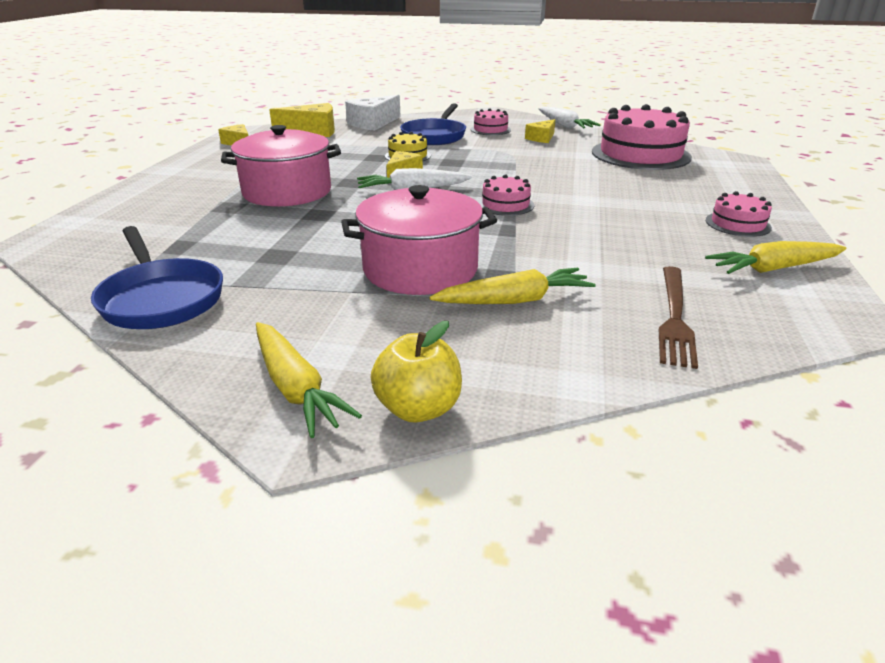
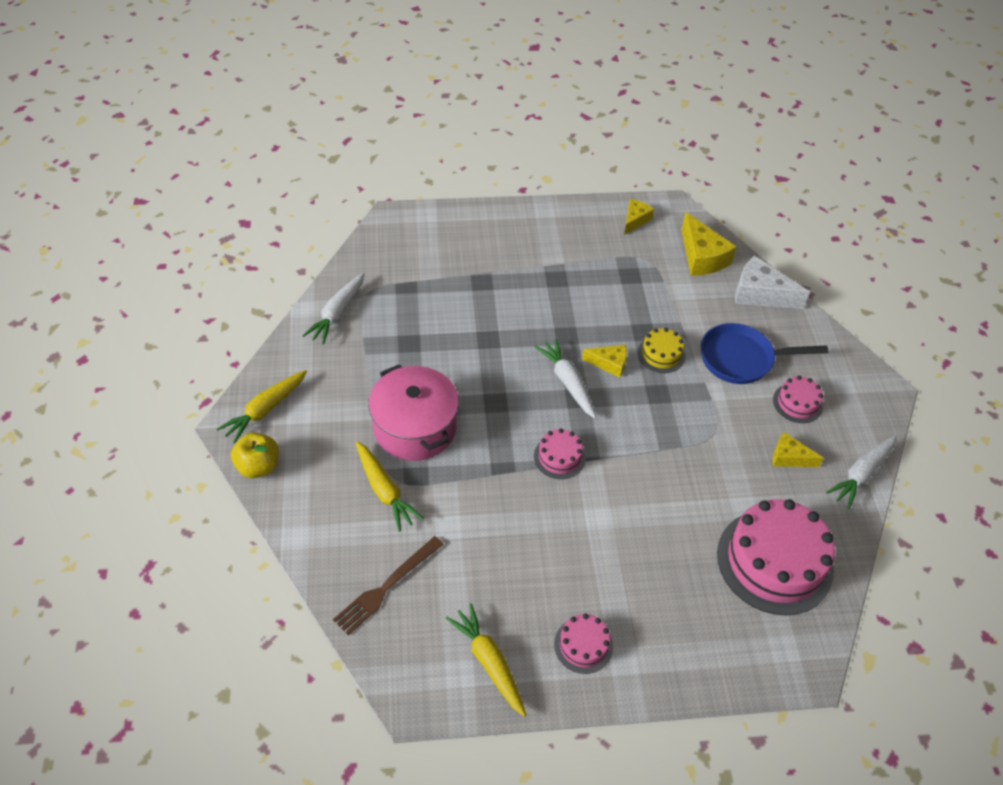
camera: 70 degrees right, 20 degrees up
(161, 299) = (337, 313): blue pan -> white carrot
(287, 192) = (527, 302): pink pot -> none
(674, 317) = (386, 587): brown fork -> brown fork turned 45 degrees counterclockwise

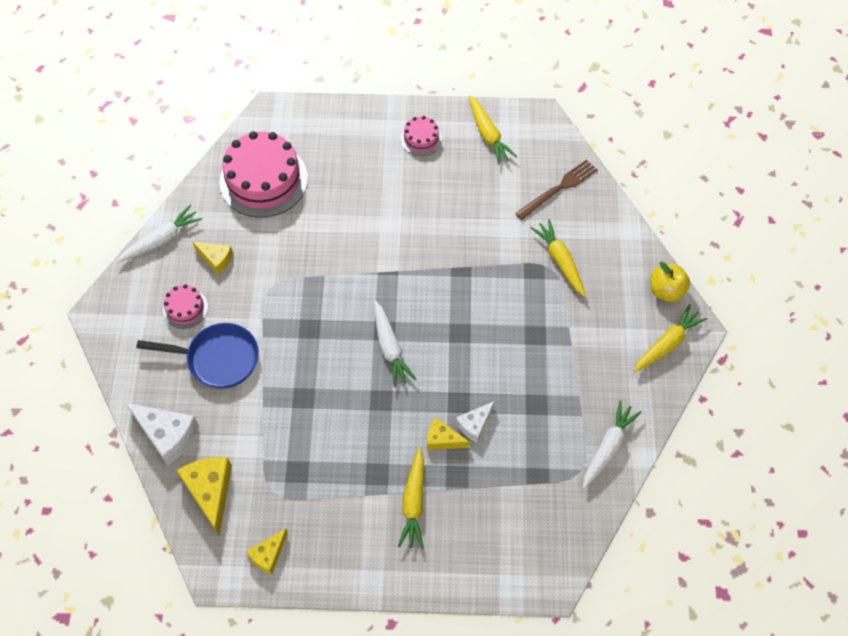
camera: 170 degrees left, 10 degrees up
(415, 427) = (533, 315): pink pot -> none
(470, 322) = (474, 425): none -> white cheese
(518, 261) = (414, 502): none -> yellow carrot
(559, 457) = (411, 277): pink cake -> none
(609, 363) = (346, 364): yellow cheese -> yellow cheese (442, 439)
(661, 354) = (293, 371): yellow cake -> none

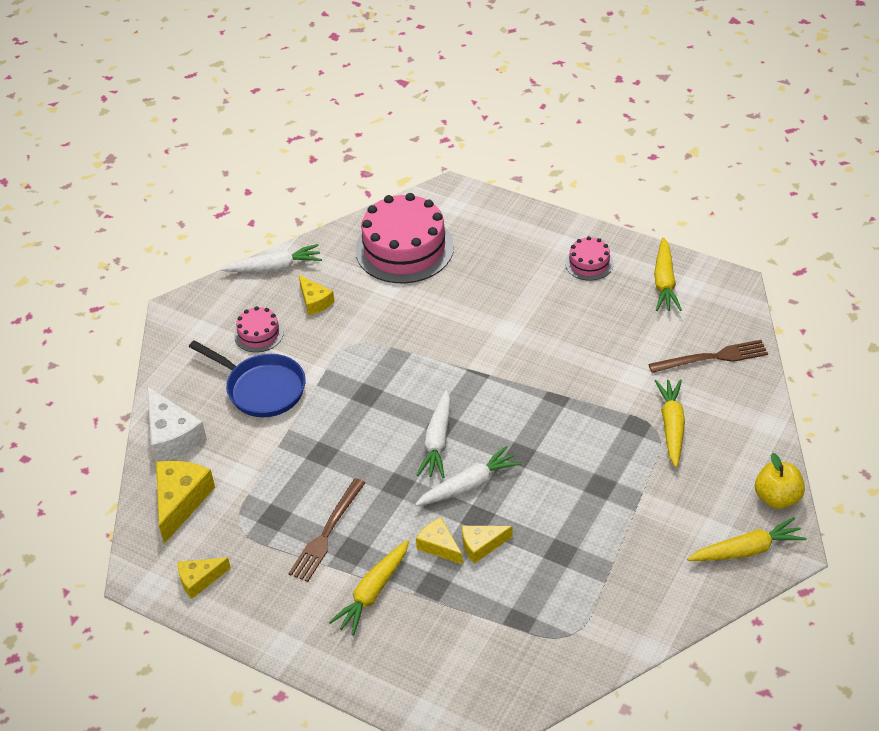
camera: 30 degrees right, 15 degrees down
(348, 467) = (327, 533): none -> brown fork
(474, 425) = (481, 546): white cheese -> yellow cheese
(608, 447) = (615, 625): white carrot -> white carrot (469, 485)

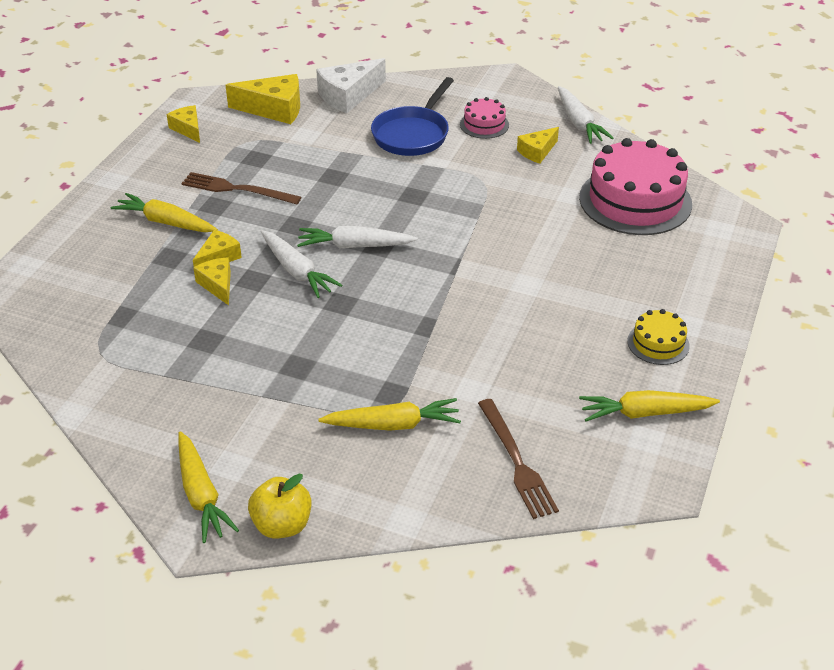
camera: 80 degrees right, 5 degrees down
(589, 263) = (658, 343): pink cake -> yellow cake

